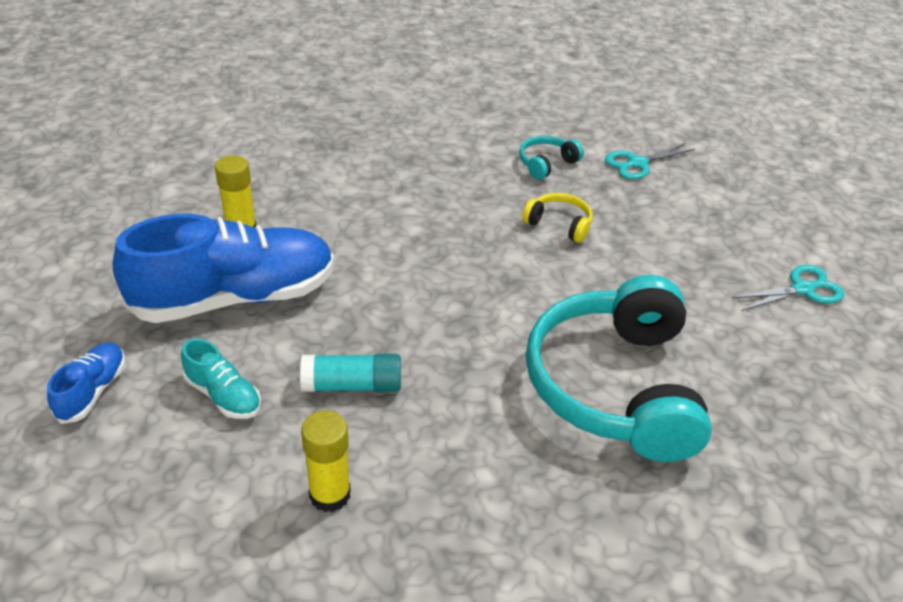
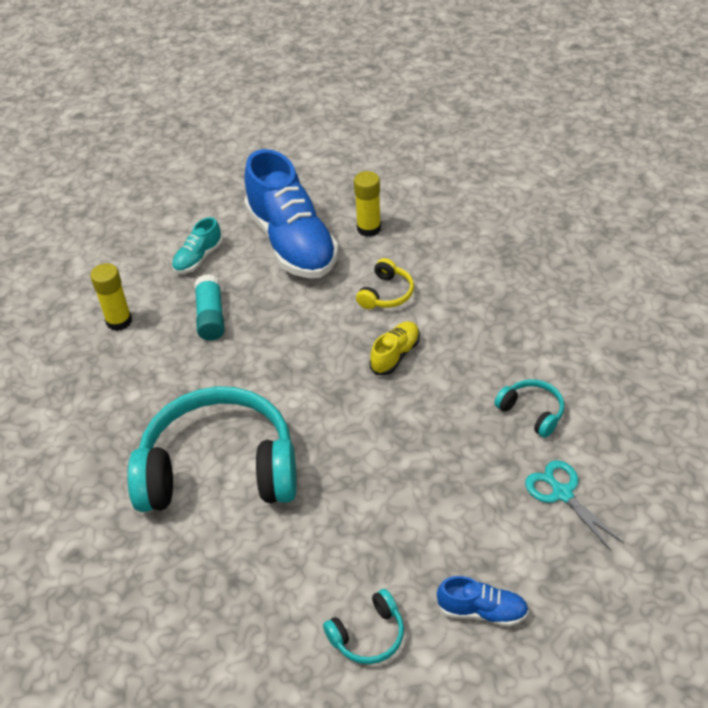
camera: 90 degrees right, 5 degrees up
(92, 391) = (199, 203): blue shoe -> blue shoe (482, 611)
(458, 234) = (395, 355): none -> yellow shoe
(559, 224) = (429, 426): yellow headphones -> yellow headphones (386, 294)
(802, 289) = (368, 635): turquoise scissors -> turquoise headphones

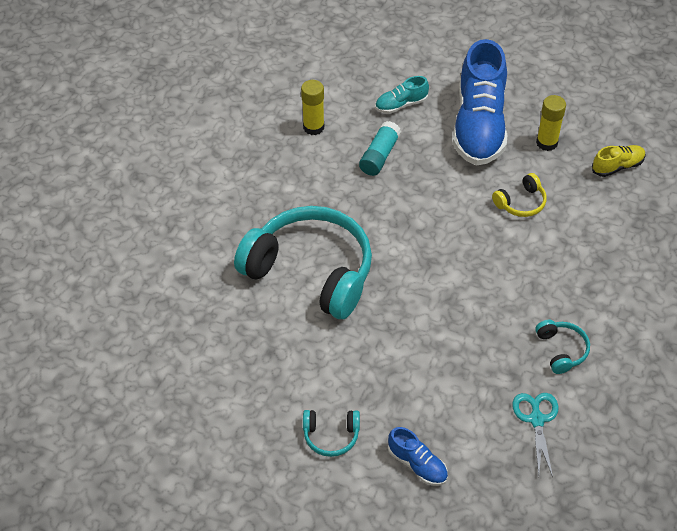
camera: 30 degrees right, 5 degrees up
(395, 355) = (492, 254): yellow shoe -> yellow shoe (617, 166)

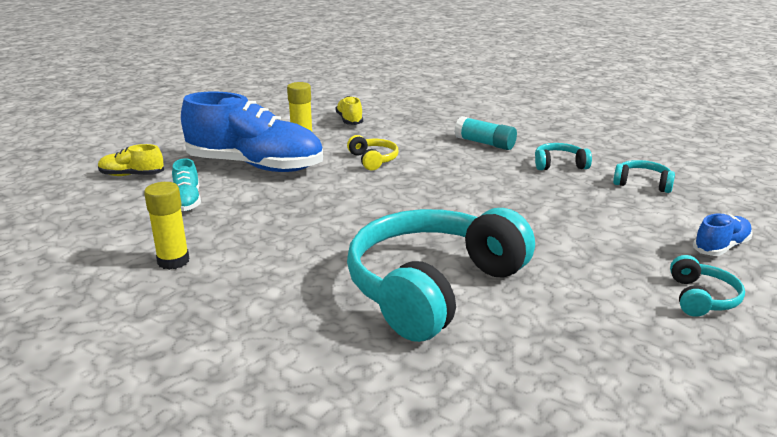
camera: 80 degrees left, 25 degrees down
(379, 156) = (259, 222): turquoise glue stick -> turquoise glue stick (485, 143)
(436, 58) = (132, 175): none -> yellow shoe
(536, 419) = (642, 184): turquoise scissors -> turquoise headphones

